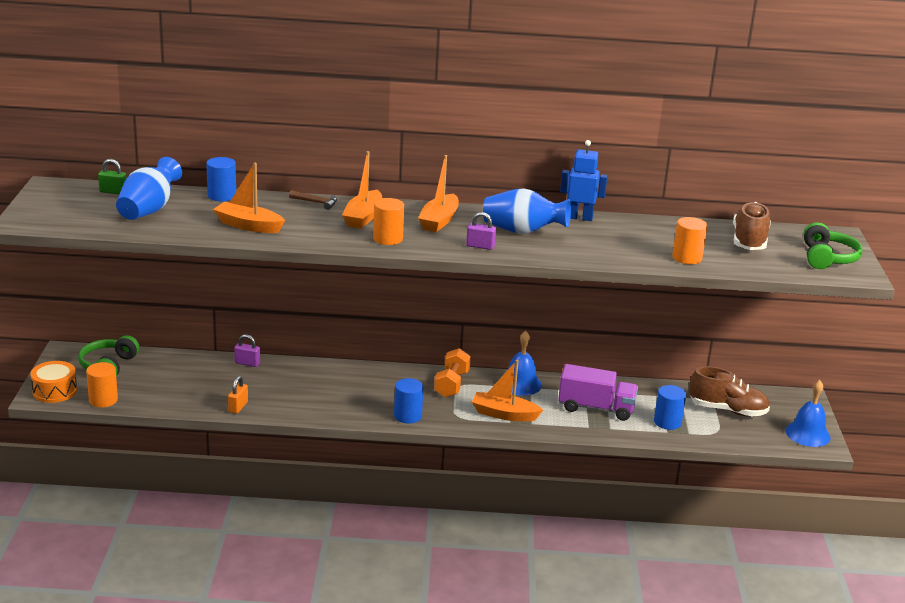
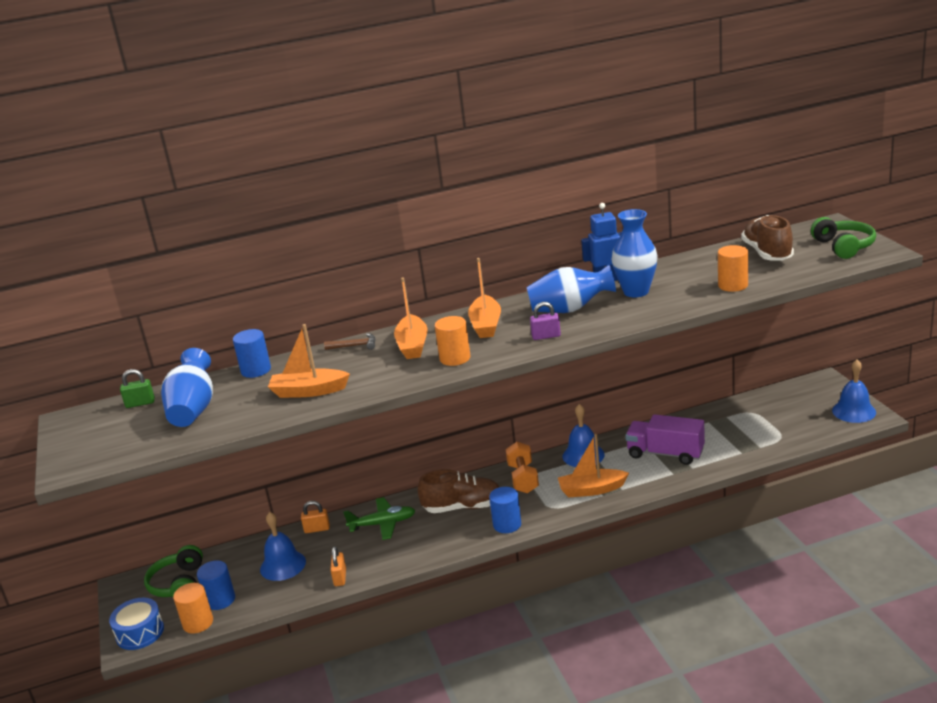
camera: 15 degrees left, 0 degrees up
(55, 391) = (140, 632): orange drum -> blue drum
(199, 381) = (283, 565): none -> blue bell
(247, 363) = (317, 529): purple padlock -> orange padlock
(304, 378) = (383, 524): none -> green plane
(595, 235) = (636, 292): none -> blue vase
(596, 408) = (665, 453): purple truck -> purple truck turned 150 degrees counterclockwise
(667, 422) = (734, 444): blue cylinder -> blue cylinder (220, 600)
(727, 410) = (773, 414): brown shoe -> brown shoe (462, 507)

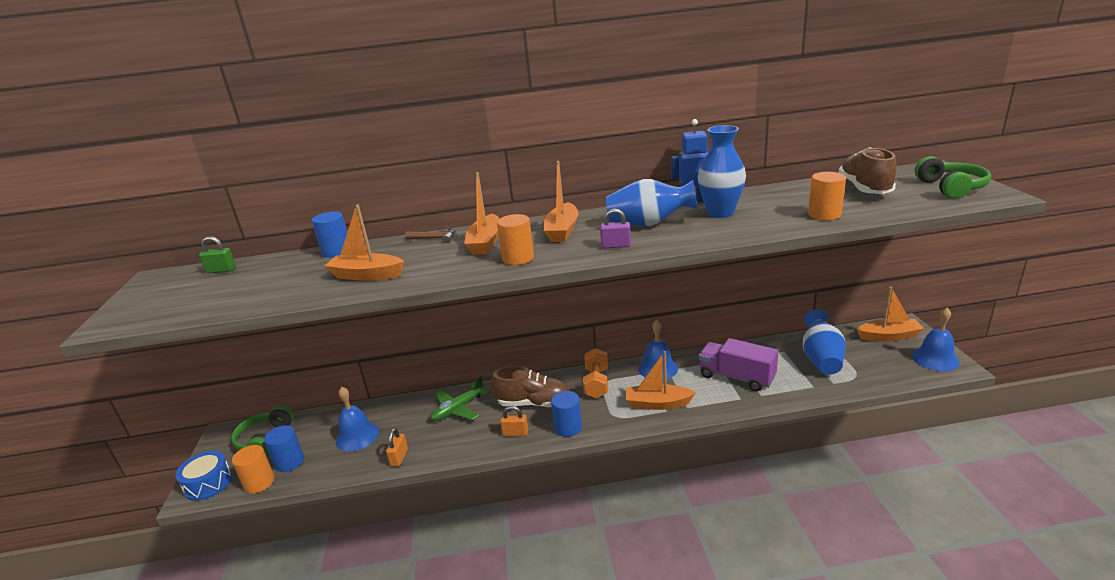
camera: 10 degrees right, 0 degrees up
(193, 409) = (258, 281): blue vase -> blue vase (821, 359)
(317, 529) = (401, 405): orange padlock -> orange padlock (515, 433)
(383, 524) = (458, 409): green plane -> green plane turned 135 degrees clockwise
(809, 394) = (889, 336): none -> orange boat

